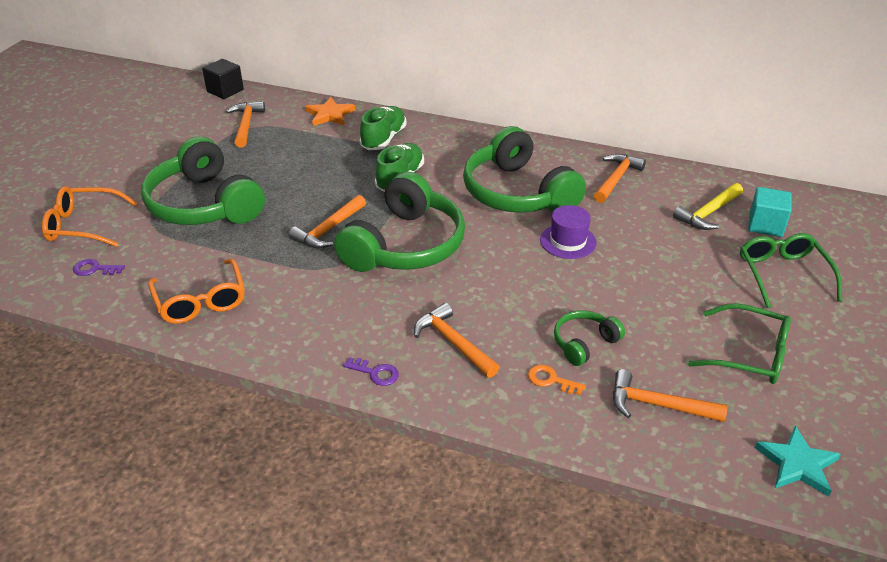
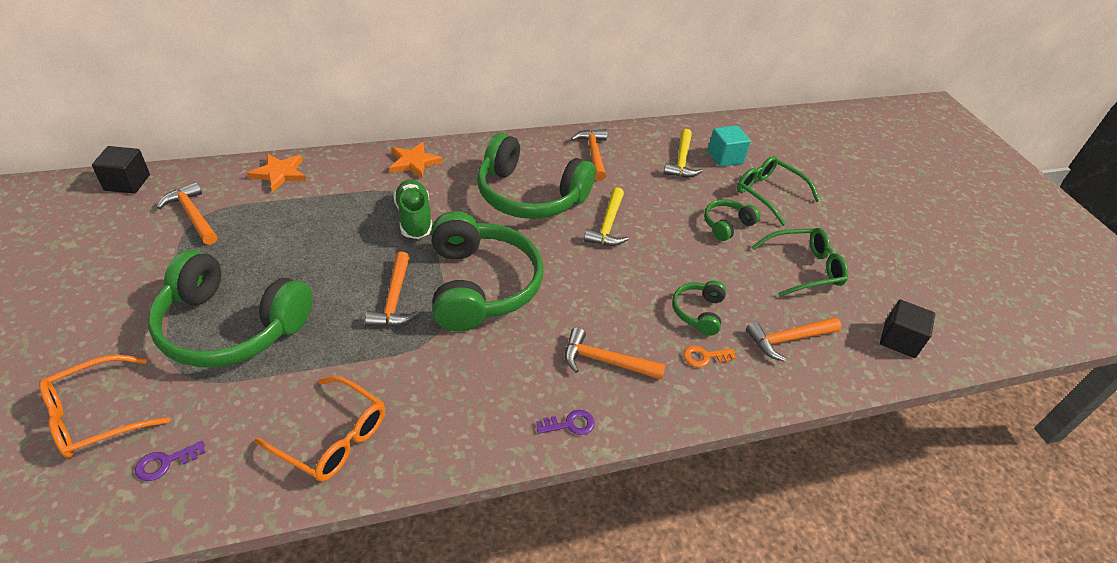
camera: 40 degrees left, 5 degrees up
(383, 139) = (360, 182): green shoe -> none
(441, 137) = (414, 162): none -> orange star
(568, 241) = (608, 225): purple hat -> yellow hammer
(698, 284) = (726, 225): none -> green headphones
(797, 464) = (899, 340): turquoise star -> black cube

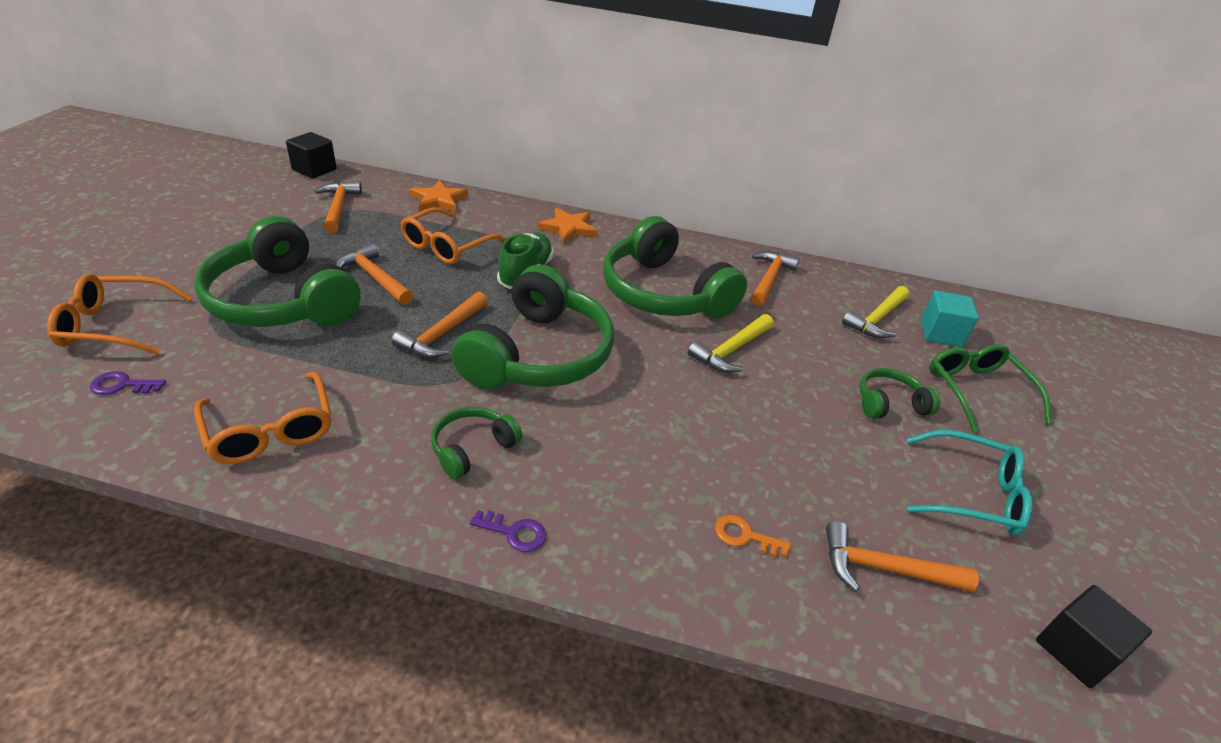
camera: 30 degrees right, 5 degrees down
(327, 218) = (446, 246): none -> orange glasses
(605, 361) = (612, 485): orange hammer -> orange hammer (375, 277)
(698, 312) = (776, 483): green headphones -> green headphones (472, 448)
(804, 268) = (972, 494): green glasses -> turquoise glasses

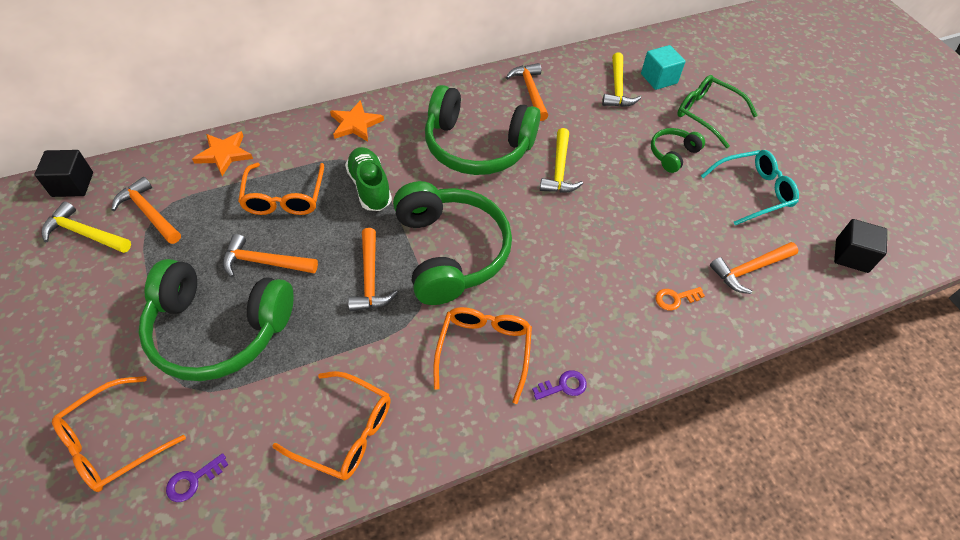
camera: 35 degrees left, 15 degrees up
(282, 198) = (84, 233): none -> yellow hammer
(472, 448) = (484, 350): green headphones -> orange glasses

